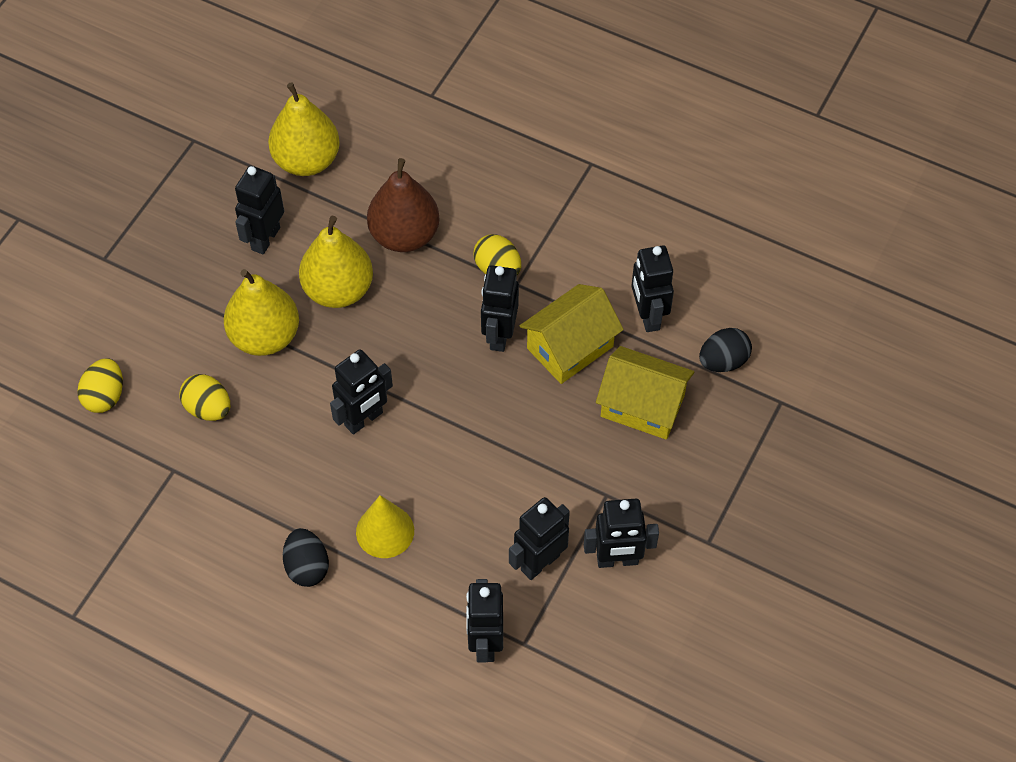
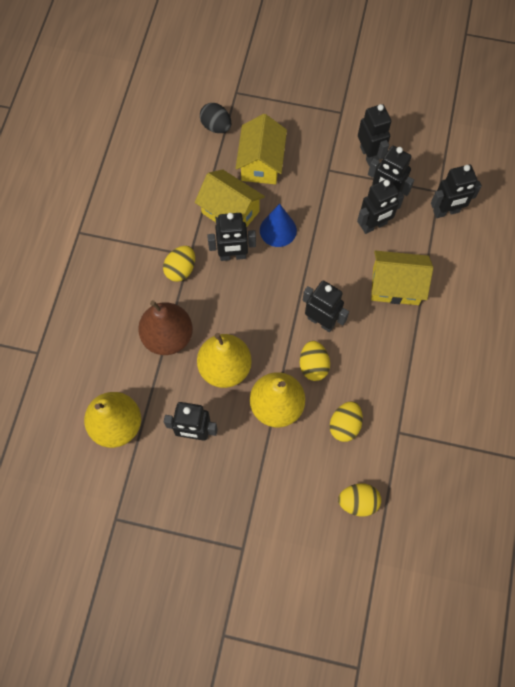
camera: 105 degrees left, 10 degrees up
(303, 393) = (313, 365): none -> yellow egg
(307, 567) = (436, 324): black egg -> none
(385, 531) = (395, 286): yellow cone -> yellow house
(523, 401) = (278, 230): none -> blue cone
(648, 316) = (194, 173): black robot -> black robot (374, 225)

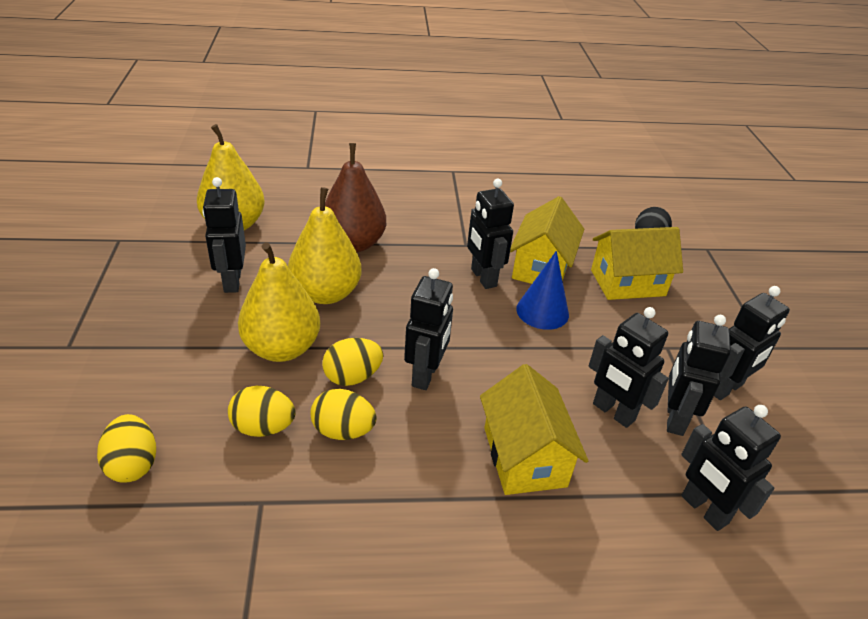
camera: 70 degrees right, 30 degrees down
(181, 269) = (443, 241): yellow egg -> yellow egg (343, 431)

